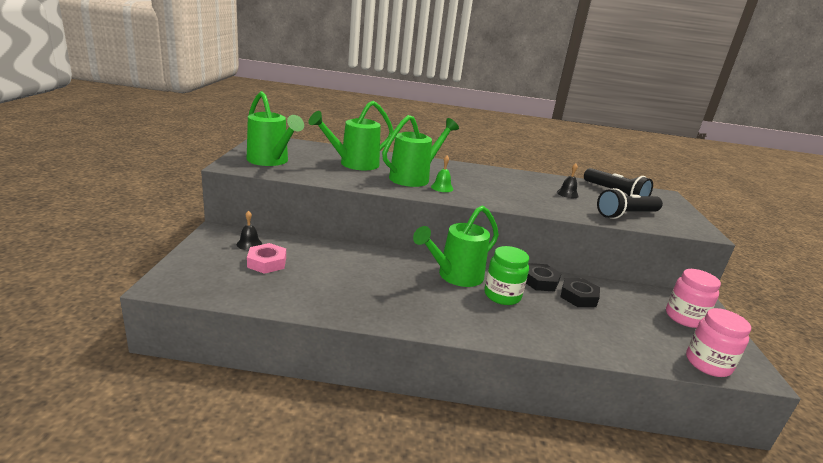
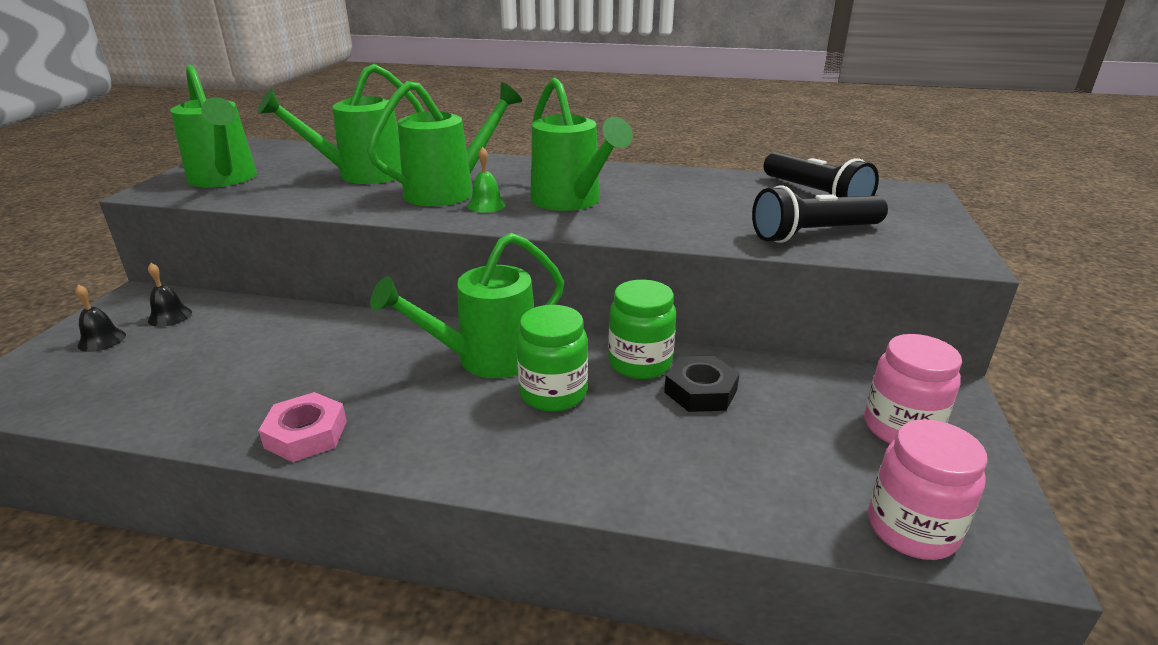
camera: 10 degrees right, 5 degrees up
(267, 263) = (176, 347): pink nut -> pink nut (306, 434)
(488, 189) = (571, 201): none -> green watering can
(540, 281) = (640, 363): black nut -> green jar
(567, 194) = (719, 201): black bell -> black bell (102, 340)

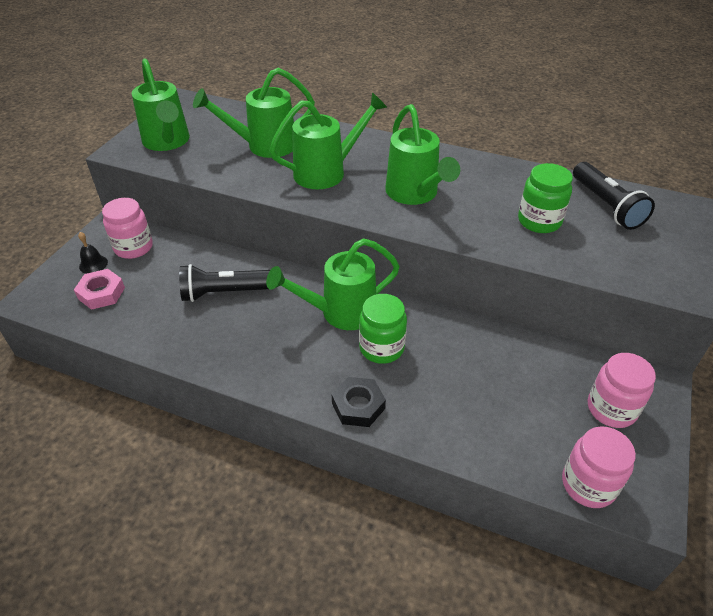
camera: 10 degrees right, 15 degrees up
(170, 316) = (133, 247): black bell -> pink jar
(306, 434) = (223, 359): pink nut -> pink nut (101, 293)
(486, 205) = (352, 191): green bell -> none
(640, 363) = (445, 329): green jar -> green jar (539, 221)
(700, 391) = (481, 359): black nut -> black nut (358, 406)
(814, 234) = (589, 251): black flashlight -> black flashlight (225, 292)

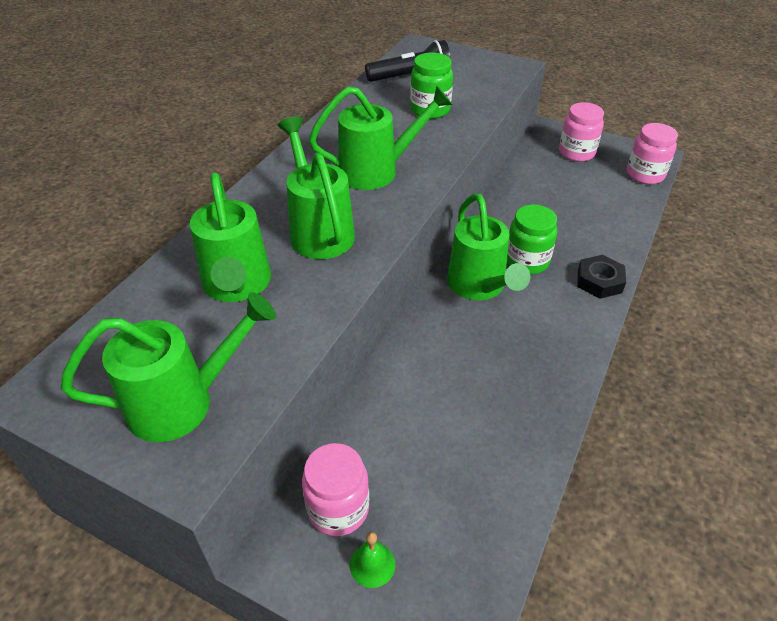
camera: 85 degrees left, 0 degrees up
(93, 264) = (372, 564): black bell -> green bell
(101, 293) = (442, 538): pink nut -> none
(225, 292) = (445, 386): black flashlight -> none

